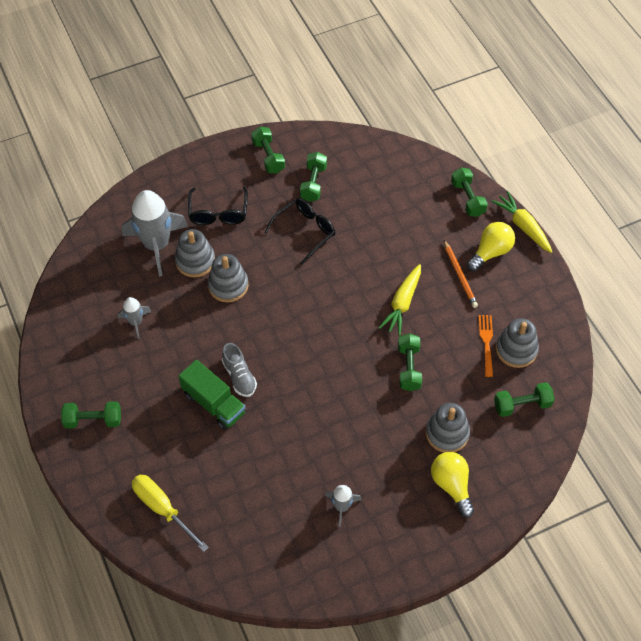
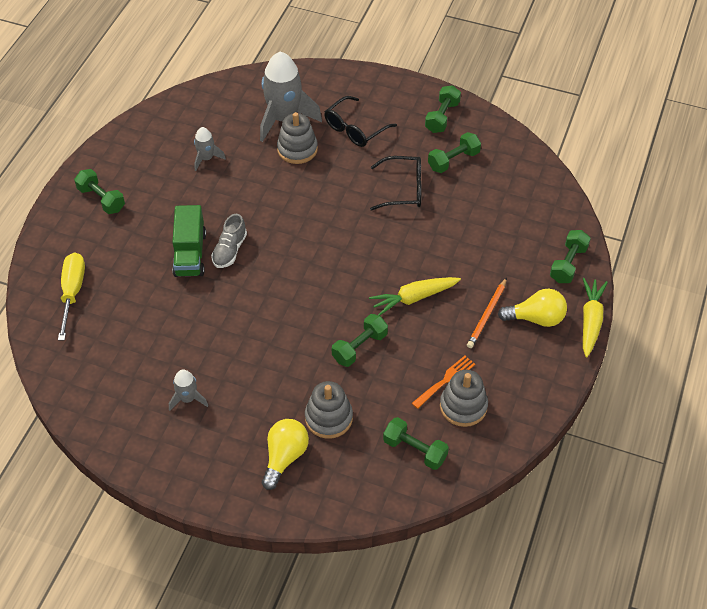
camera: 45 degrees right, 5 degrees down
(228, 285) = (299, 183): grey stacking toy -> none

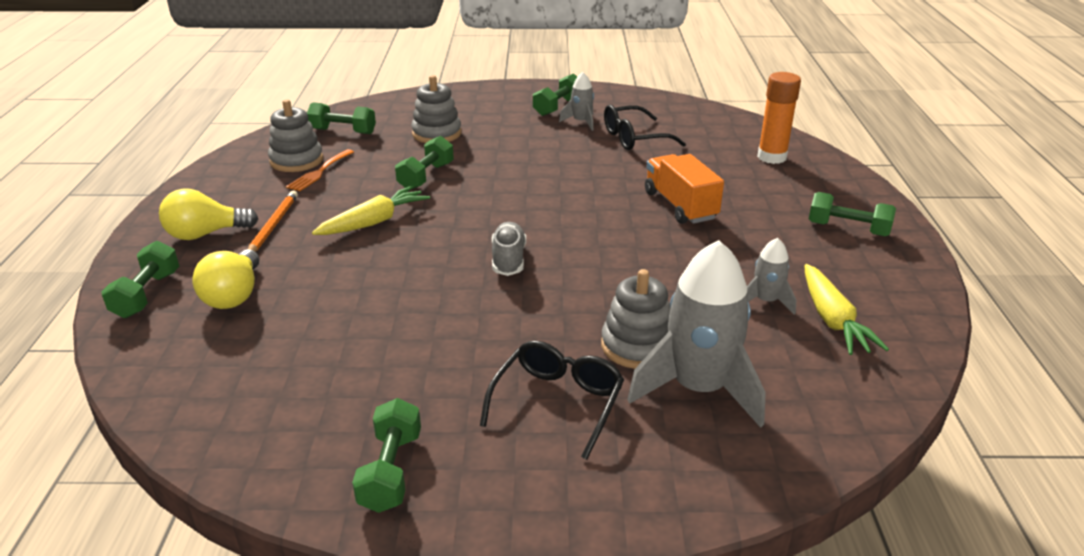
camera: 160 degrees right, 20 degrees down
(72, 292) = (771, 157): yellow screwdriver -> orange glue stick
(190, 254) = (680, 205): green truck -> orange truck
(229, 250) = (635, 217): grey shoe -> grey shoe (508, 260)
(285, 457) = (466, 111): yellow light bulb -> yellow light bulb (234, 295)
(403, 189) = (429, 330): black glasses -> black glasses (634, 138)
(453, 160) = (350, 393): green dumbbell -> green dumbbell (558, 107)
(590, 321) = (127, 245): yellow carrot -> yellow carrot (832, 320)

